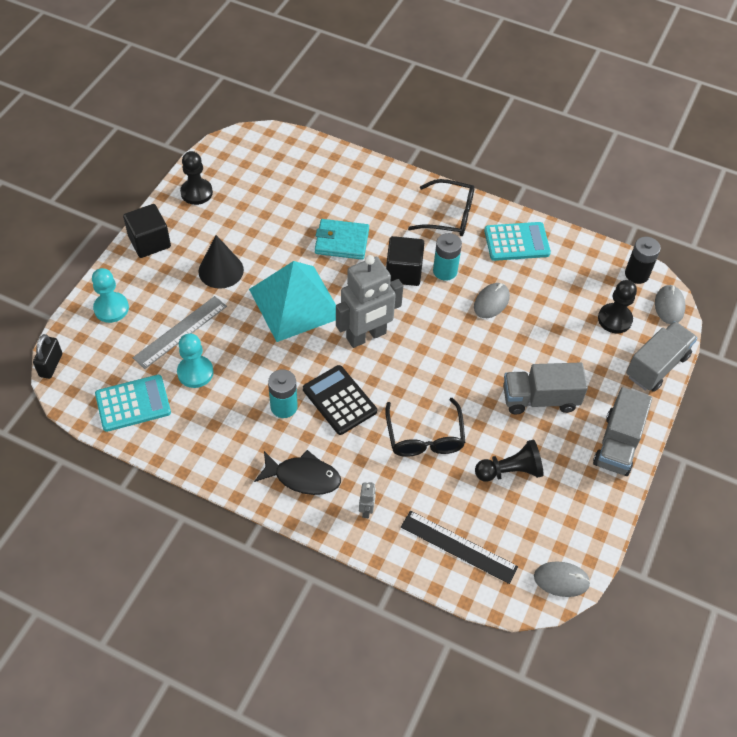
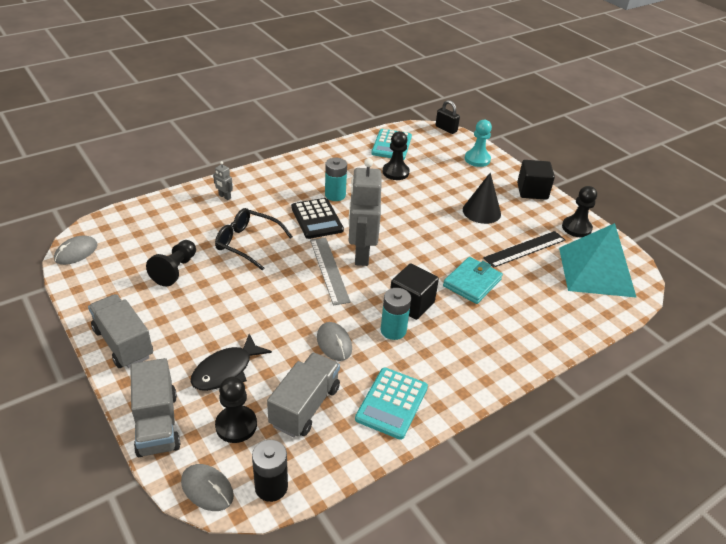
camera: 120 degrees right, 15 degrees down
(180, 331) = (435, 177): grey ruler -> grey ruler (329, 270)
(195, 372) = (395, 172): turquoise pawn -> black pawn
(295, 303) = (422, 233): turquoise pyramid -> turquoise pyramid (596, 271)
(303, 477) = (275, 183): black fish -> black fish (226, 370)
(339, 400) = (317, 219): black calculator -> black calculator turned 75 degrees clockwise
(449, 215) = (461, 368): black glasses -> none
(458, 547) = (155, 220): black ruler -> black ruler (524, 249)
(540, 399) = (212, 319): grey truck -> grey truck (305, 406)

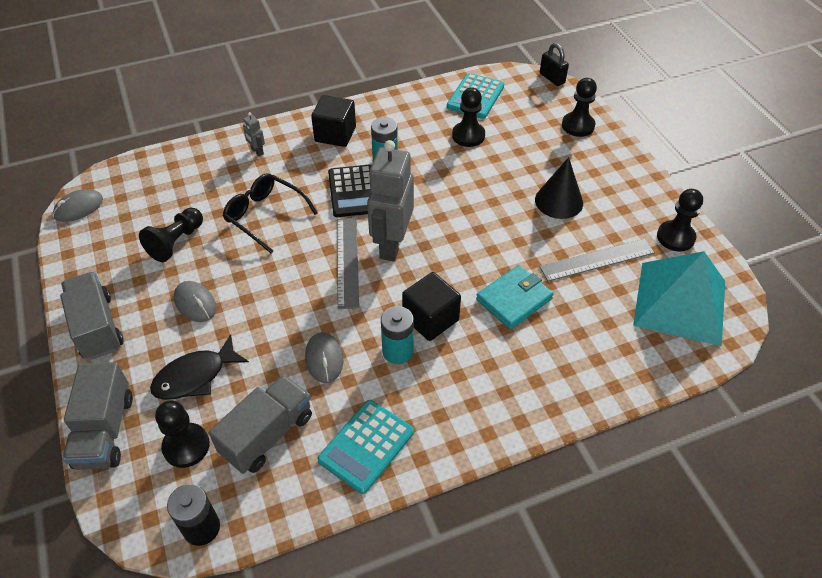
camera: 15 degrees right, 10 degrees up
(207, 489) = (134, 518): grey mouse -> grey mouse (195, 303)
(477, 159) = (578, 126): turquoise pawn -> black pawn
(524, 249) = (597, 260): black ruler -> grey ruler
(532, 191) = (634, 178): black cube -> black cube (335, 134)

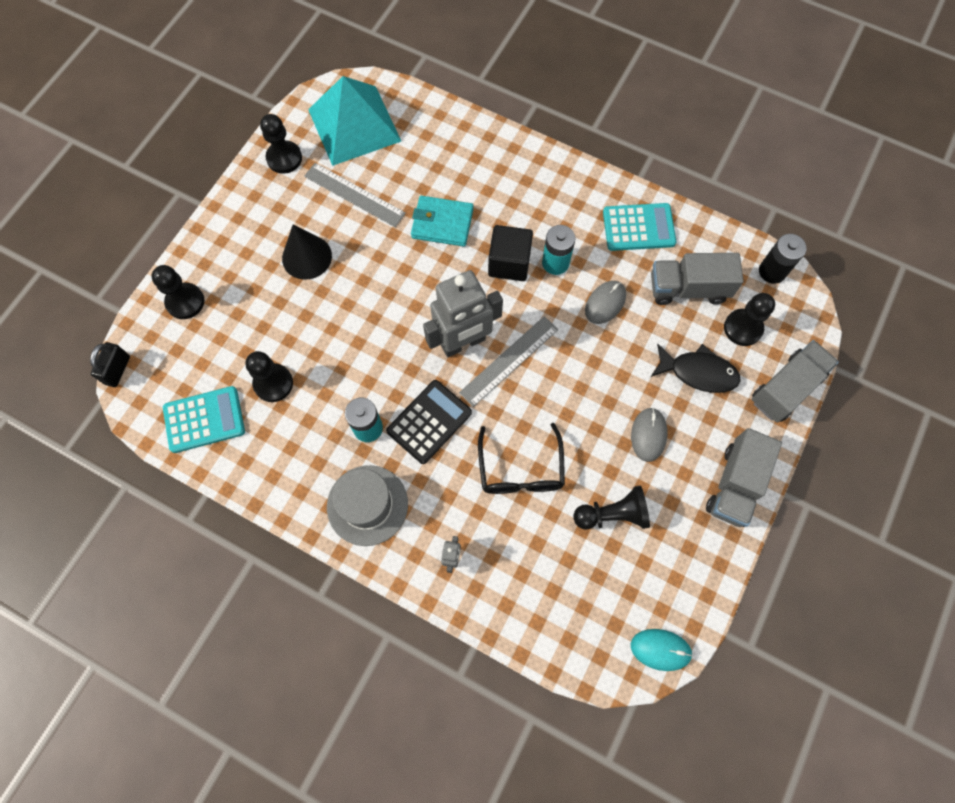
camera: 130 degrees left, 20 degrees up
(78, 207) = (660, 649): grey mouse -> turquoise mouse
(335, 134) = (367, 505): black cube -> grey hat

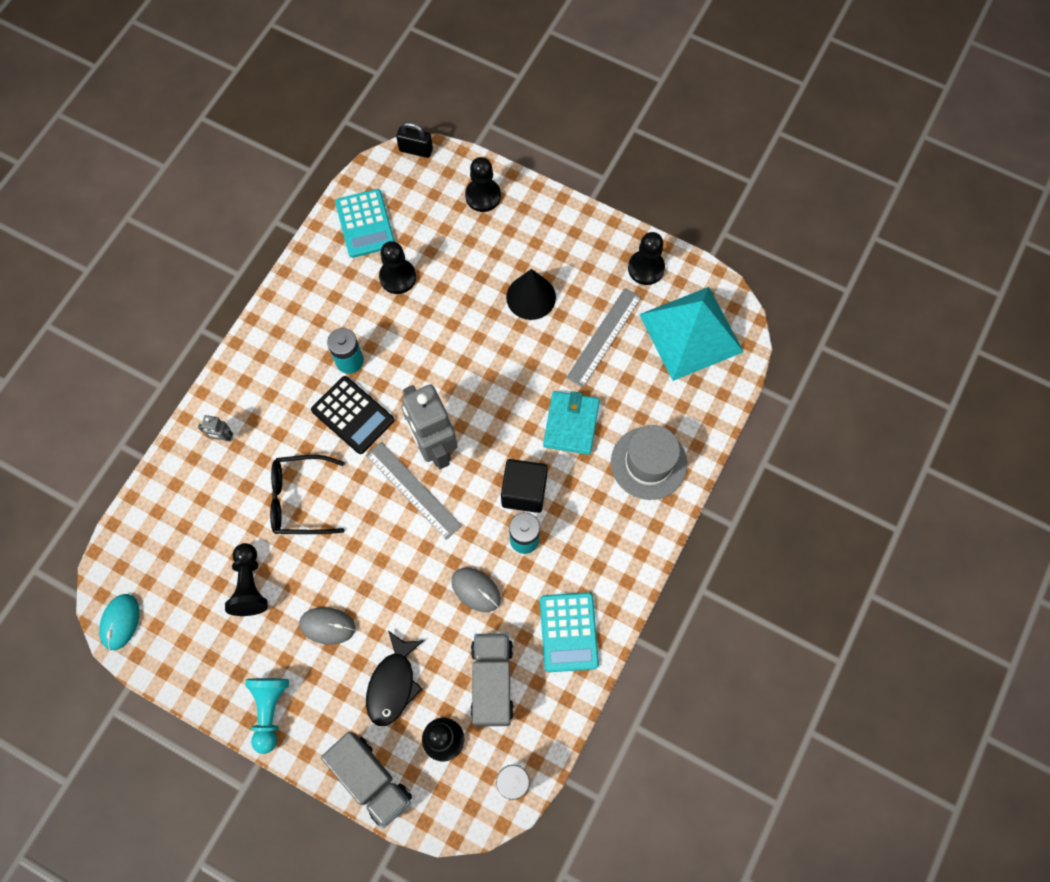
camera: 90 degrees right, 0 degrees up
(367, 505) = (276, 363): grey hat -> grey hat (648, 463)
(735, 484) = (269, 710): grey truck -> turquoise pawn

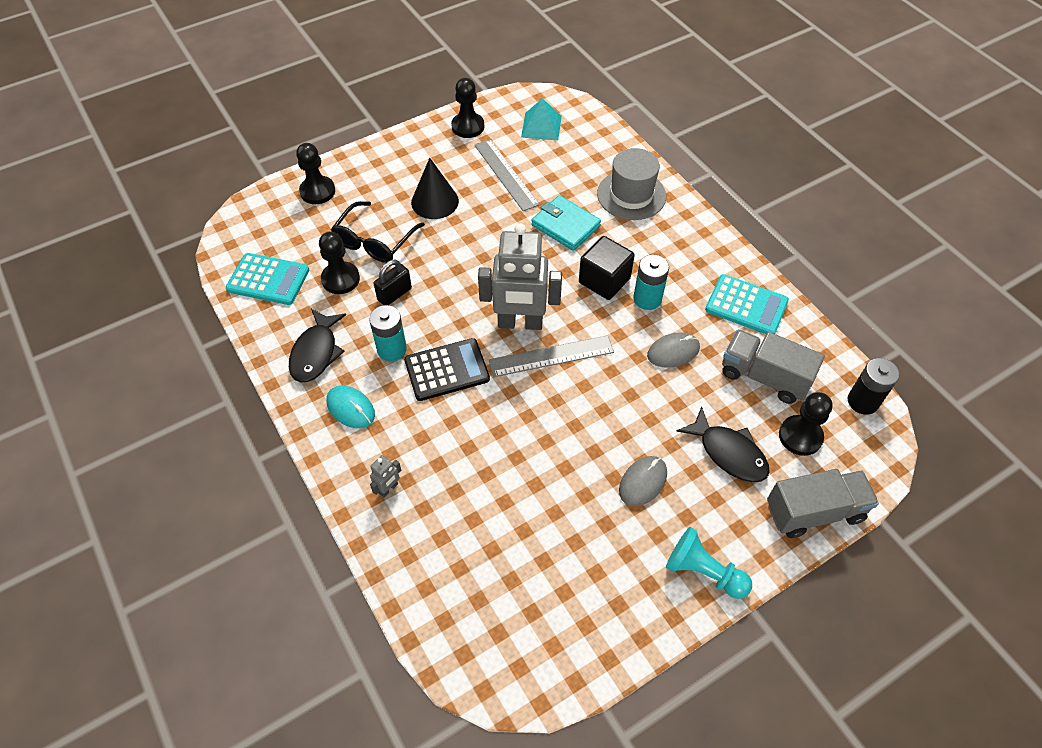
camera: 60 degrees left, 15 degrees down
(120, 622) = (527, 682): turquoise mouse -> turquoise mouse (350, 408)
(249, 585) = (561, 532): black pawn -> none
(300, 499) = (501, 449): black glasses -> black glasses (374, 241)
(314, 307) = (316, 353): none -> black fish
(416, 150) = (232, 215): black padlock -> black padlock (394, 294)
(691, 333) = (541, 126): turquoise pyramid -> turquoise pyramid, size x0.54

